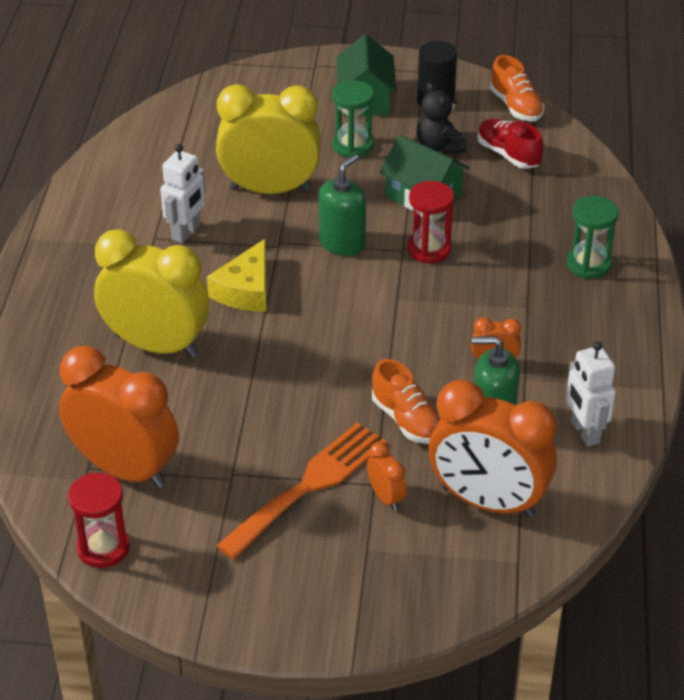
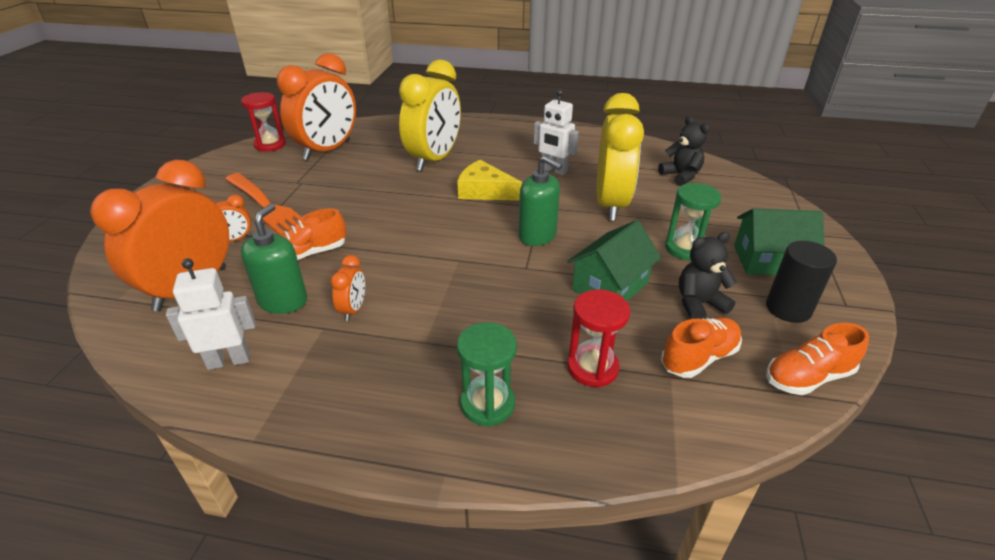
camera: 95 degrees right, 5 degrees down
(197, 133) = (681, 176): none -> black teddy bear
(429, 249) = (525, 283): red hourglass -> red hourglass (592, 368)
(508, 154) = (699, 358): red shoe -> orange shoe

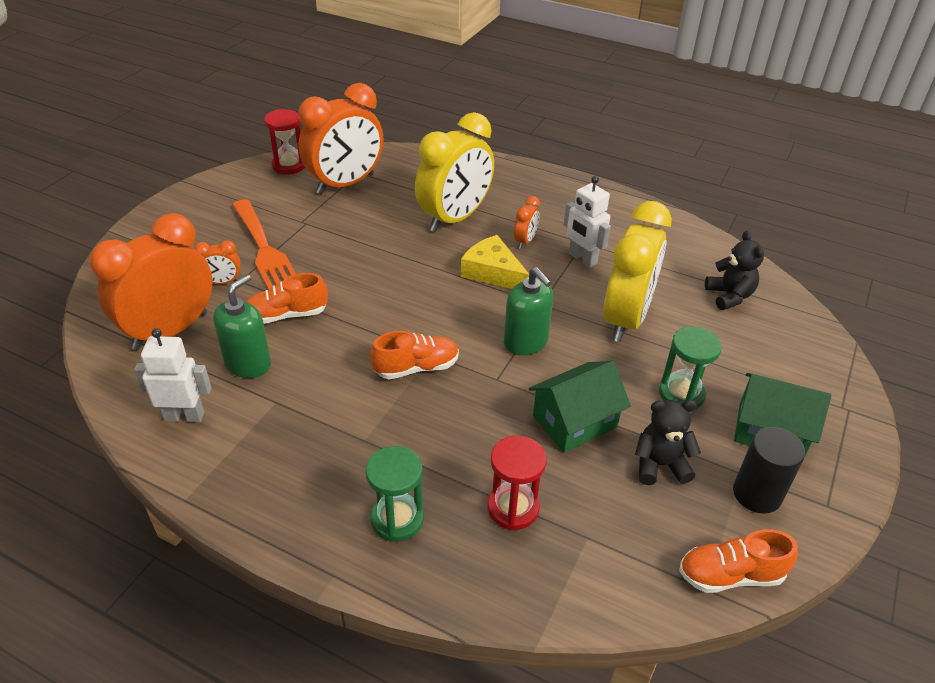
camera: 15 degrees right, 5 degrees up
(353, 309) = (309, 388): orange clock -> orange clock (525, 241)
(699, 358) = (626, 525): orange shoe -> orange shoe (416, 368)

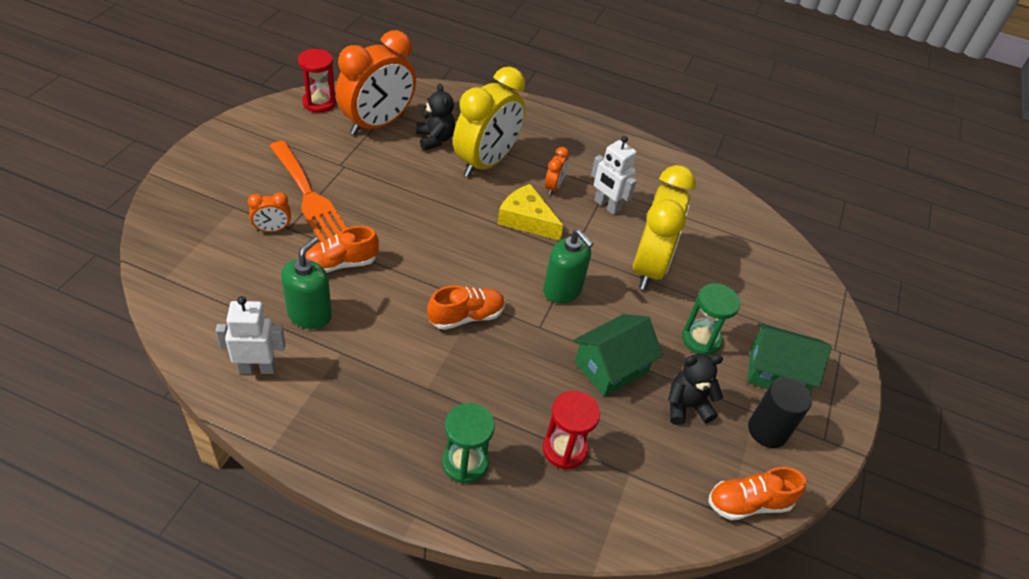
camera: 10 degrees left, 5 degrees up
(170, 331) = (229, 281): orange clock -> none
(729, 296) = (738, 244): black teddy bear -> black teddy bear (435, 139)

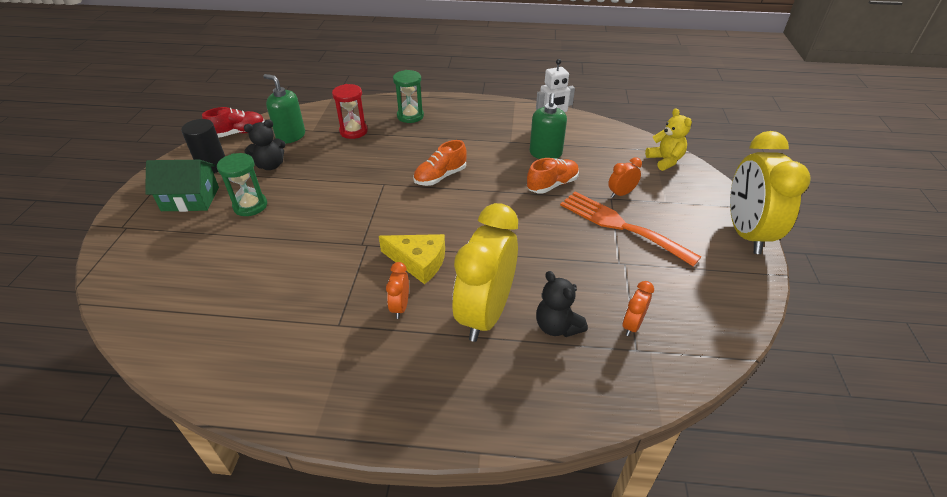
camera: 170 degrees right, 5 degrees down
(170, 256) = (665, 160): none -> yellow teddy bear
(319, 103) = (717, 332): red hourglass -> none
(377, 124) = (632, 325): orange clock -> orange clock, size x0.43
(562, 290) = (370, 211): green soap dispenser -> green soap dispenser (291, 136)
(606, 206) = (336, 302): white robot -> none
(611, 367) = (325, 173): green house -> none
(649, 266) = (291, 251): yellow clock -> yellow clock (745, 233)
(748, 503) = (238, 133): orange shoe -> red shoe

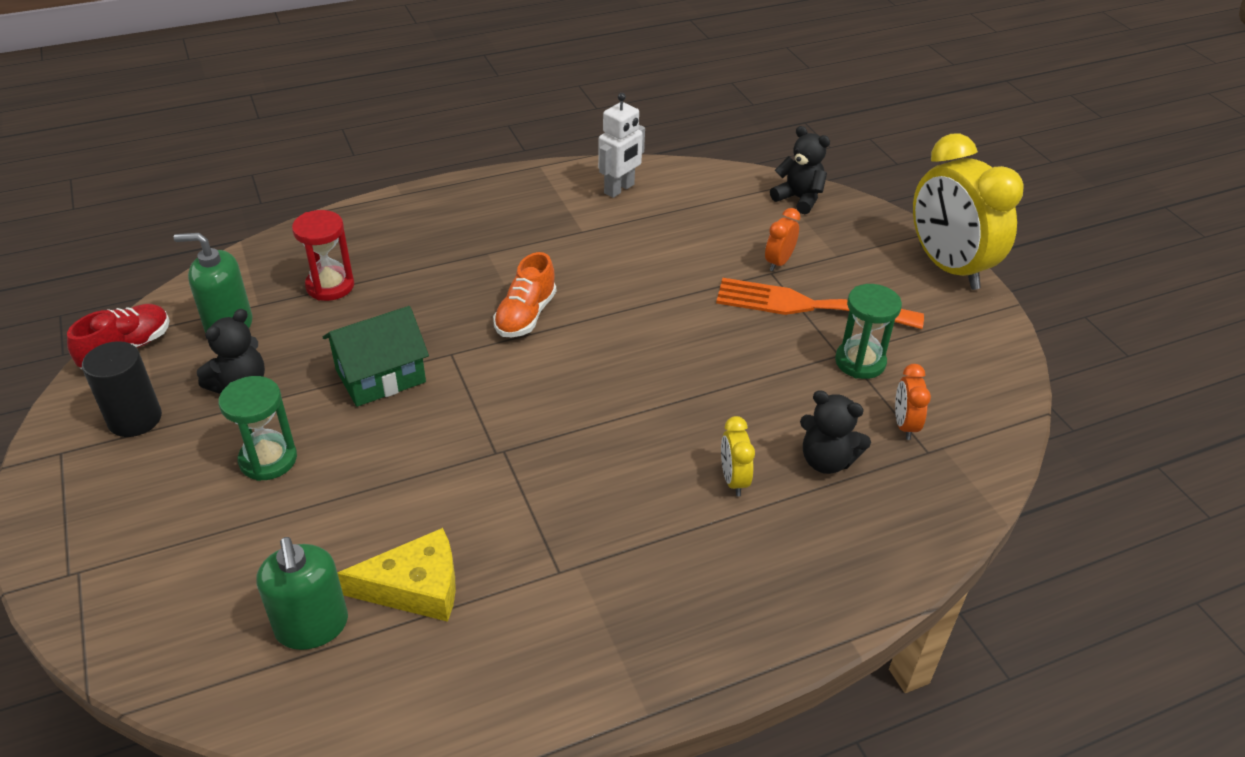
camera: 30 degrees left, 0 degrees up
(190, 199) = (151, 485): green house -> green house (380, 376)
(400, 307) = (621, 514): orange clock -> none
(410, 116) = (400, 234): green hourglass -> green hourglass (860, 362)
(418, 262) = (595, 446): yellow cheese -> yellow cheese (416, 588)
(485, 314) = (733, 480): yellow clock -> yellow clock, size x0.43
(545, 153) = (643, 235): green soap dispenser -> green soap dispenser (312, 626)
(552, 185) = (686, 278): orange shoe -> none
(665, 160) = (799, 199): yellow teddy bear -> black teddy bear

